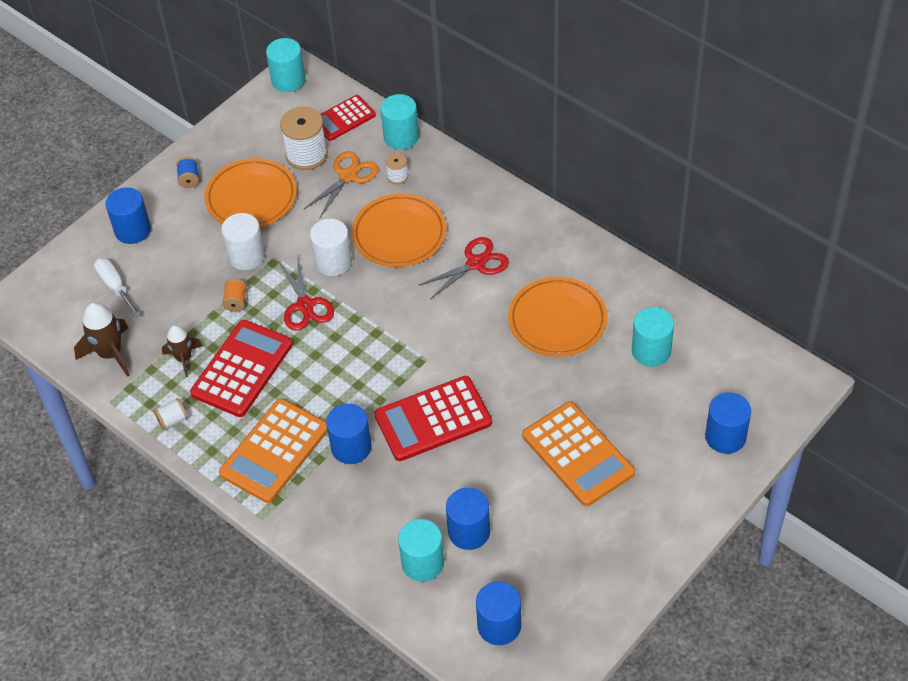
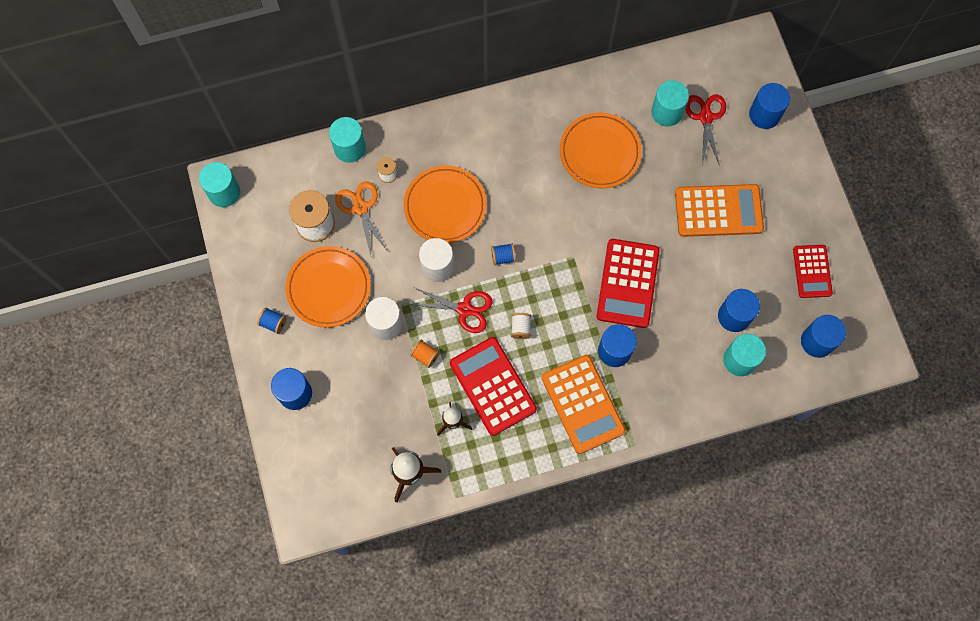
camera: 60 degrees left, 20 degrees up
(115, 287) = (345, 436): white screwdriver -> none
(172, 420) = (506, 461): white spool -> white spool (520, 328)
(343, 118) = (298, 176): red calculator -> red calculator (812, 271)
(382, 305) = (503, 257): none -> blue spool
(475, 263) = (510, 172): red scissors -> red scissors (705, 117)

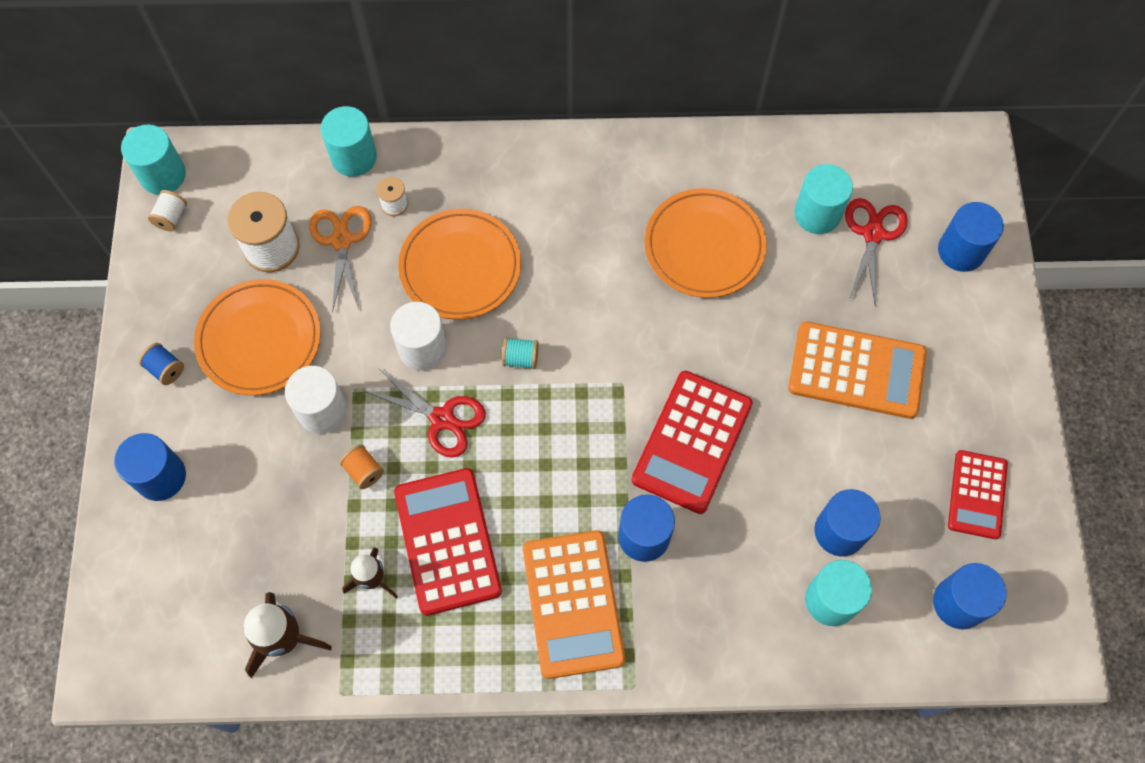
camera: 15 degrees right, 5 degrees down
(503, 257) = (520, 358): blue spool -> turquoise spool
(520, 328) = (514, 467): white spool -> white spool (171, 217)

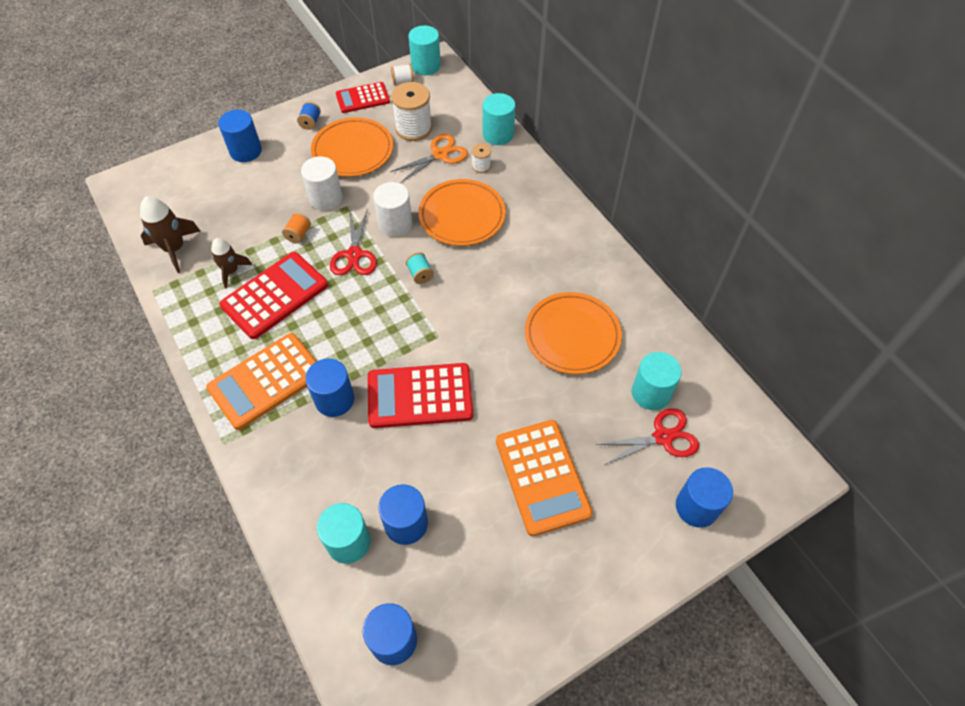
camera: 60 degrees right, 10 degrees down
(977, 494) = (493, 613): red calculator -> red calculator (363, 98)

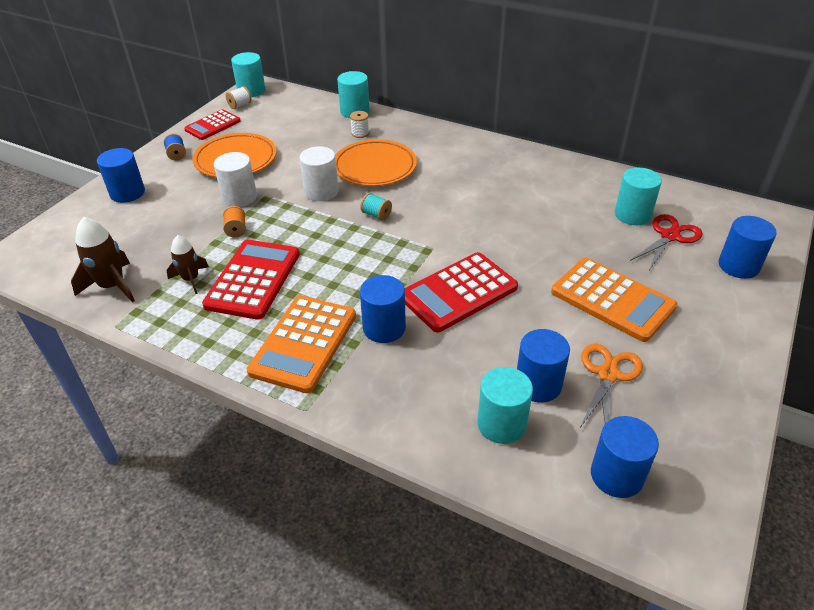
camera: 30 degrees left, 15 degrees down
(354, 255) = (304, 224): red scissors -> none
(413, 128) = (278, 129): white spool -> none
(440, 155) = (318, 138): orange scissors -> orange scissors (608, 374)
(572, 335) = (539, 205): orange plate -> none

